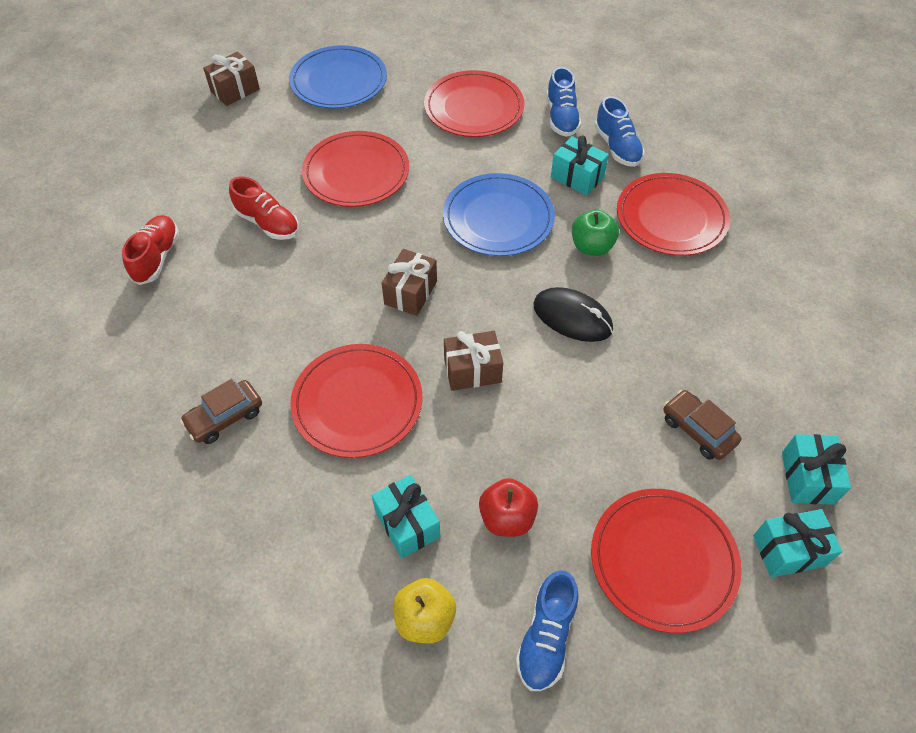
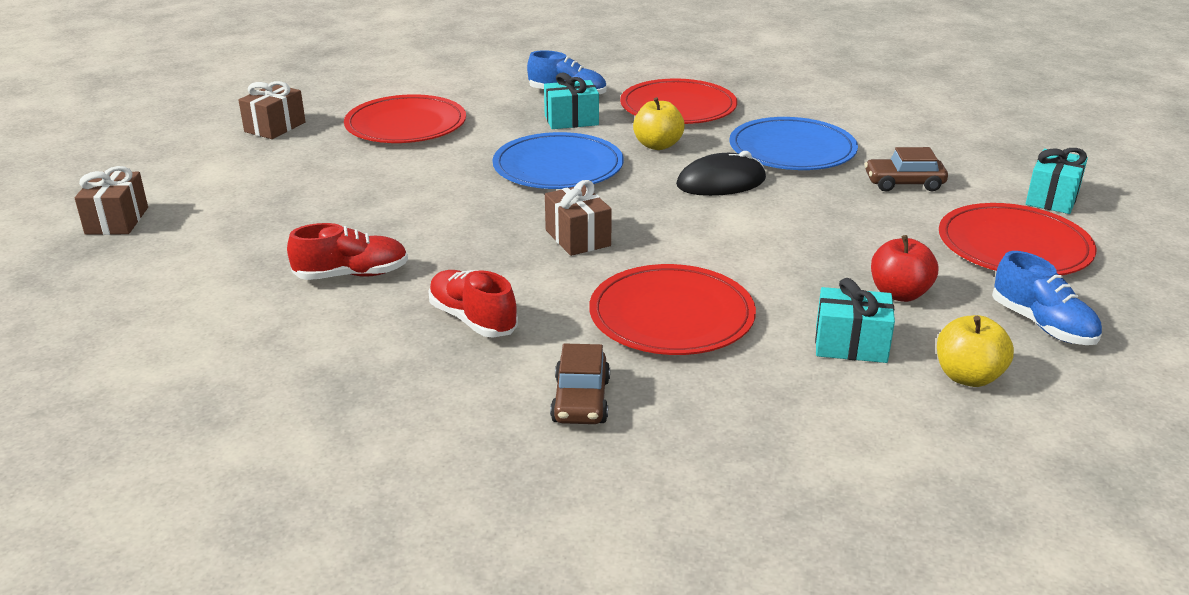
camera: 50 degrees left, 25 degrees down
(157, 257) = (272, 361): red shoe -> red shoe (472, 319)
(338, 81) = (233, 166): blue plate -> blue plate (792, 149)
(356, 172) = (375, 204): red plate -> none
(472, 370) = (715, 246): brown gift -> brown gift (275, 127)
(561, 117) = (492, 99): blue shoe -> none
(591, 247) = (657, 145): green apple -> yellow apple
(807, 478) = (994, 166): turquoise gift -> none

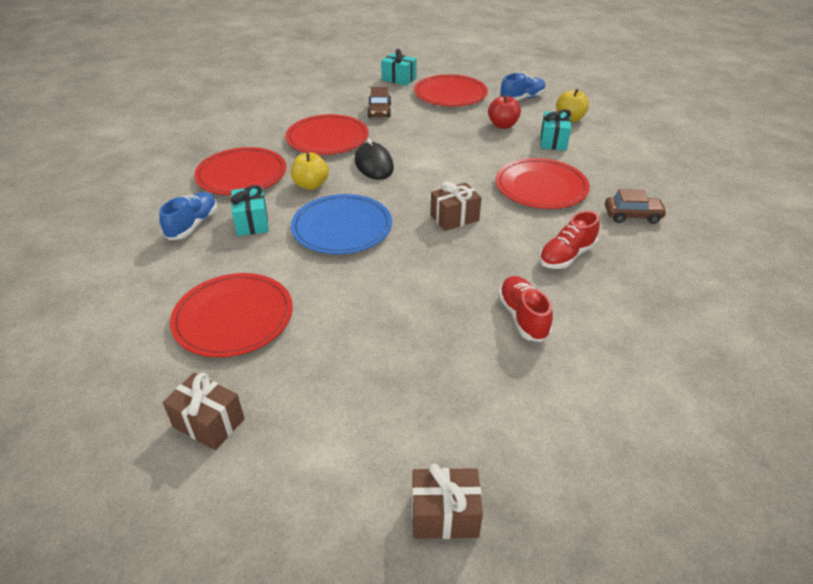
camera: 90 degrees left, 10 degrees up
(792, 149) = (327, 138): blue plate -> red plate

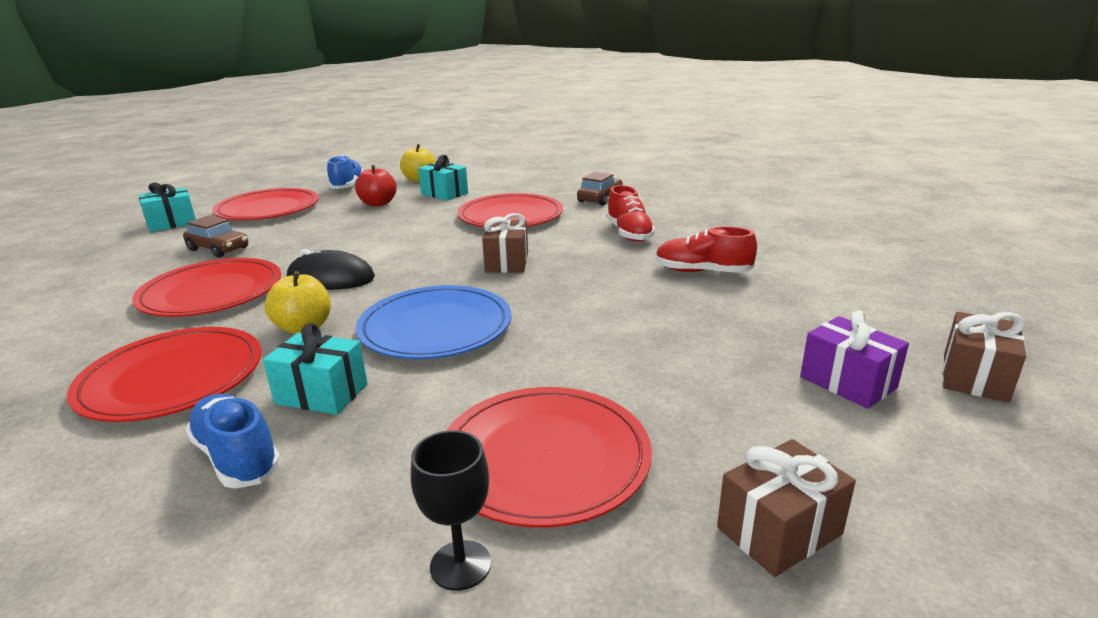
camera: 60 degrees left, 15 degrees down
(148, 319) = (460, 565): none -> black goblet
(388, 434) = (848, 382): none -> purple gift

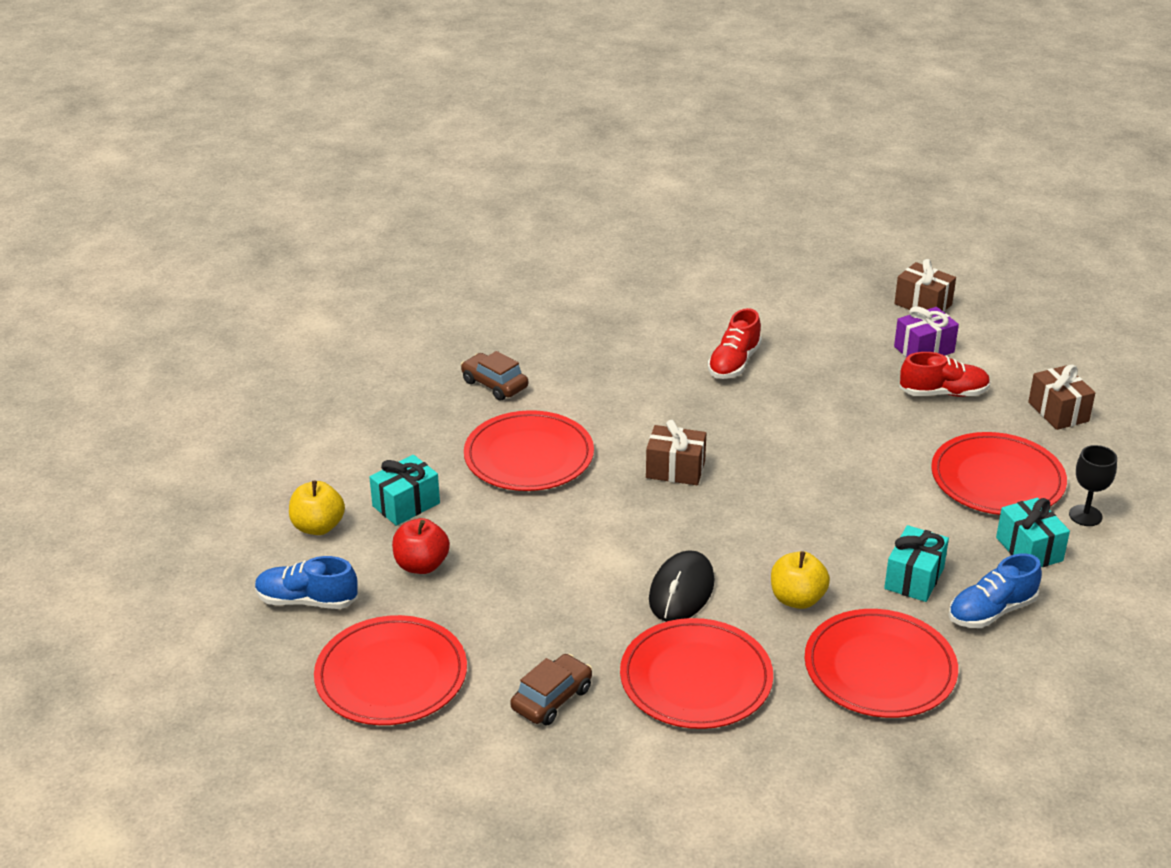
camera: 80 degrees left, 10 degrees up
(172, 223) = (414, 772): turquoise gift -> turquoise gift (1029, 549)
(435, 327) = (812, 519): blue plate -> none
(629, 233) = (622, 384): red shoe -> red shoe (943, 393)

